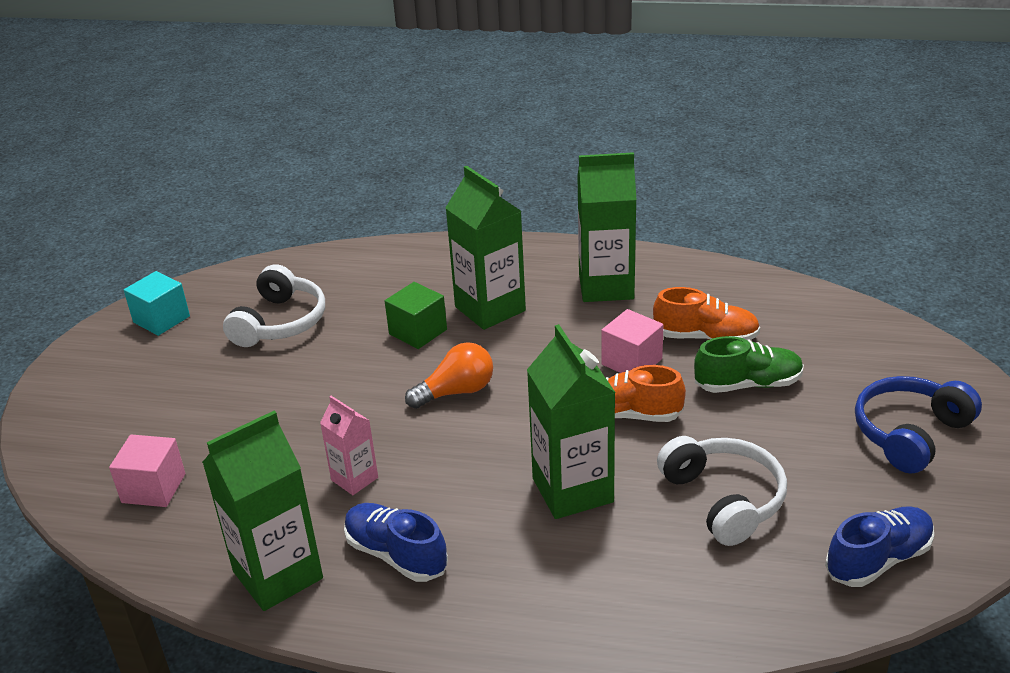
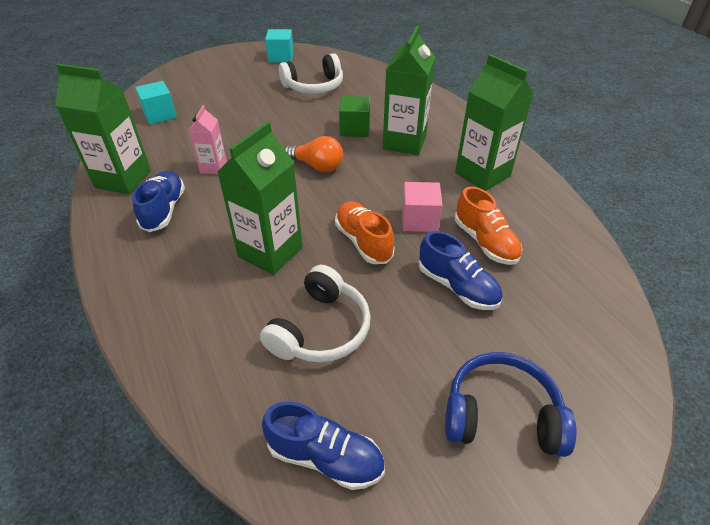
camera: 50 degrees right, 10 degrees up
(153, 488) = (160, 115): pink cube -> turquoise cube
(748, 384) = (457, 286): green shoe -> blue shoe

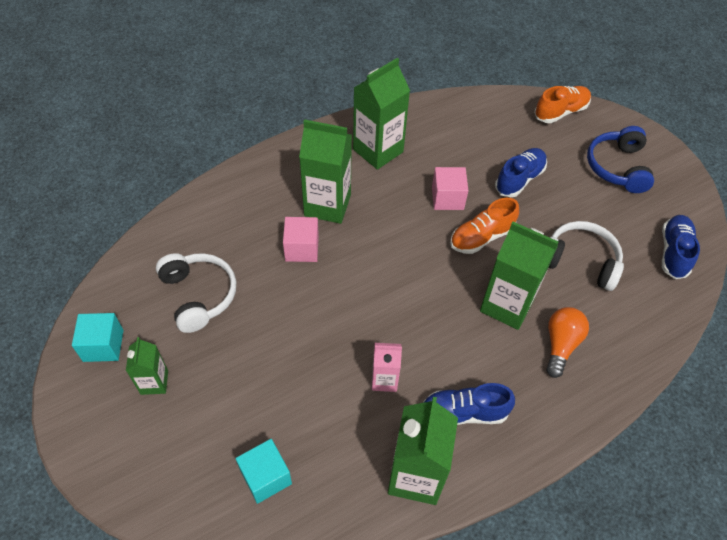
camera: 95 degrees left, 10 degrees up
(247, 74) = (154, 382): none -> green carton
(317, 166) = (374, 279): orange light bulb -> orange light bulb (560, 344)
(354, 129) = (302, 248): green cube -> pink cube
(485, 242) = (467, 158): orange shoe -> orange shoe (560, 112)

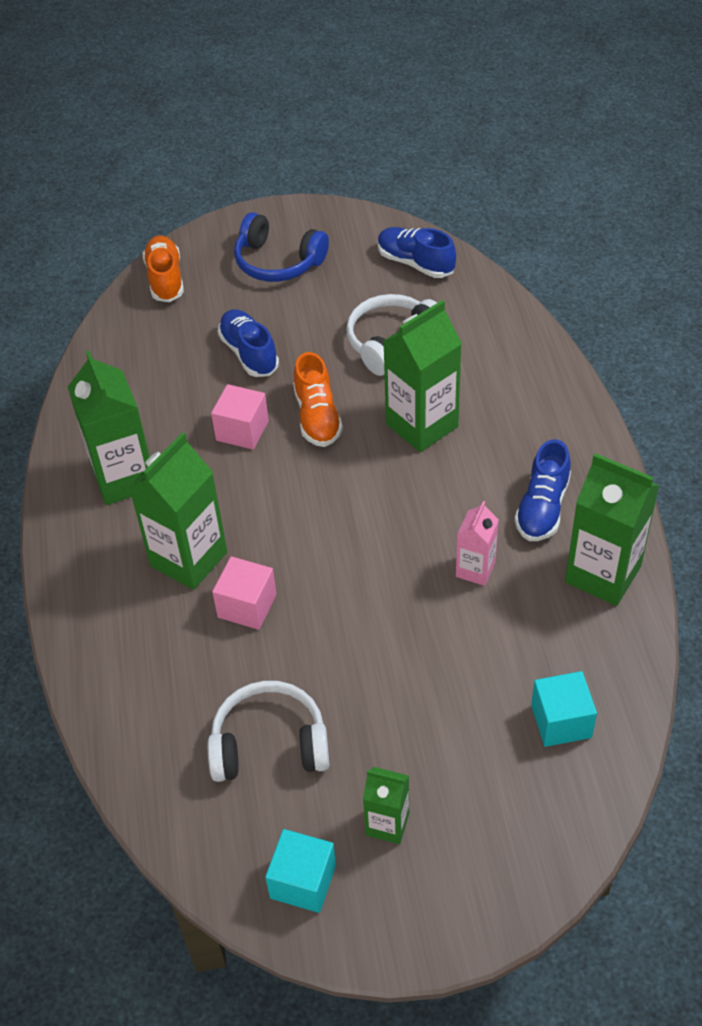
camera: 65 degrees left, 5 degrees down
(560, 344) = (490, 397): orange light bulb -> none

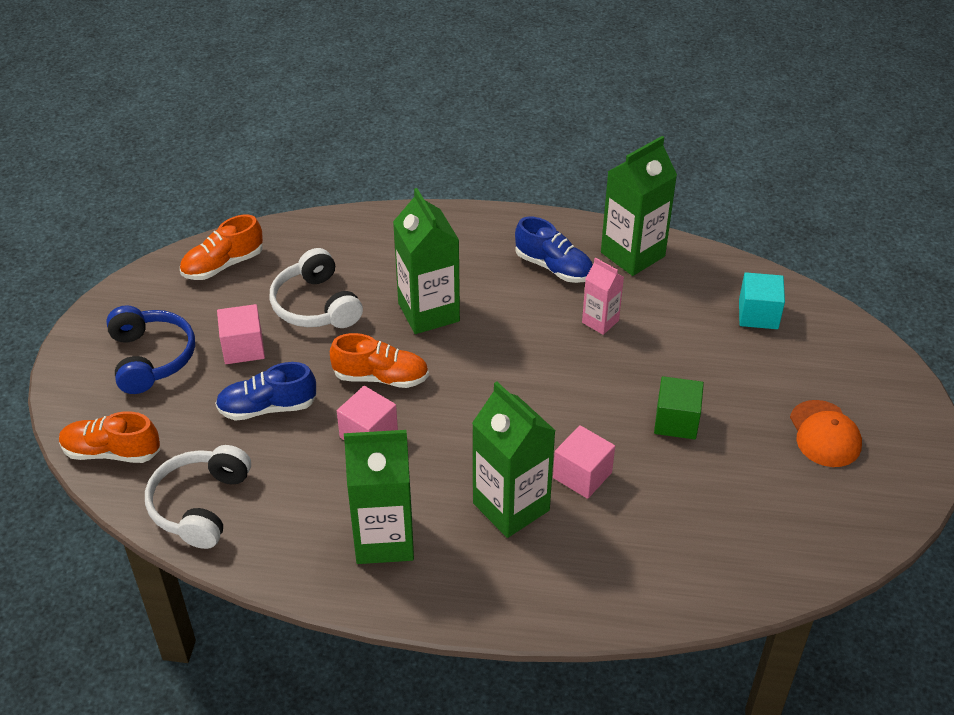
camera: 75 degrees left, 5 degrees down
(269, 744) = (733, 491): white headphones -> white headphones (200, 505)
(278, 262) = (151, 358): blue headphones -> blue headphones turned 60 degrees counterclockwise
(303, 881) = (866, 497): turquoise cube -> none
(315, 313) = (243, 348): none -> pink cube
(351, 672) = (676, 421): none -> green cube
(387, 824) = (824, 434): green carton -> orange cap
(415, 263) = (223, 265): blue shoe -> orange shoe

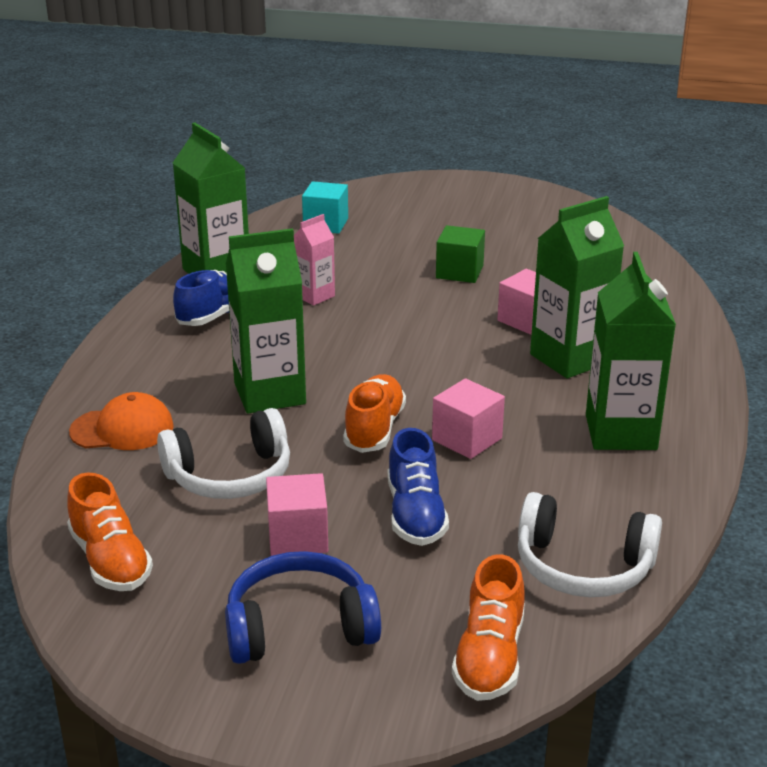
camera: 85 degrees left, 15 degrees down
(824, 434) = (479, 215): orange cap -> orange cap (122, 429)

